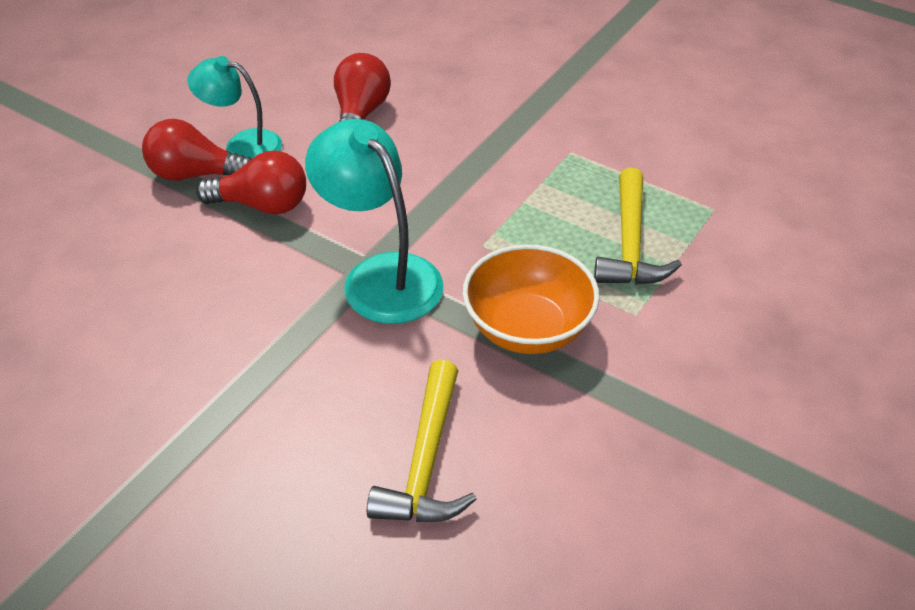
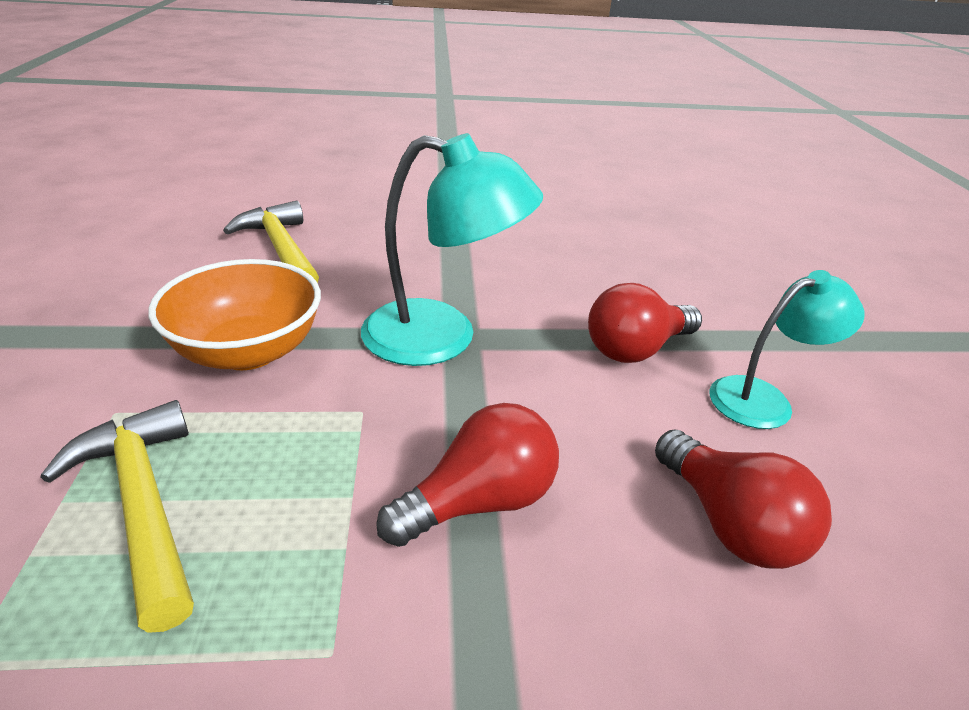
camera: 140 degrees right, 10 degrees down
(195, 174) = (740, 348): red light bulb -> red light bulb (479, 501)

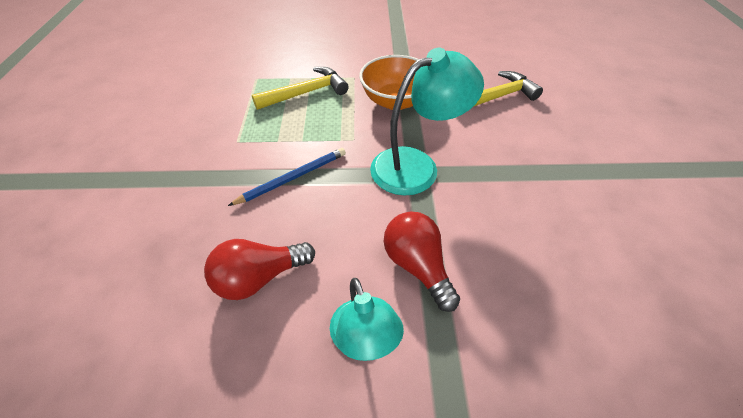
camera: 95 degrees right, 15 degrees up
(442, 338) = (416, 165): turquoise lamp -> turquoise lamp turned 135 degrees counterclockwise
(479, 501) = (292, 178): red light bulb -> blue pencil

